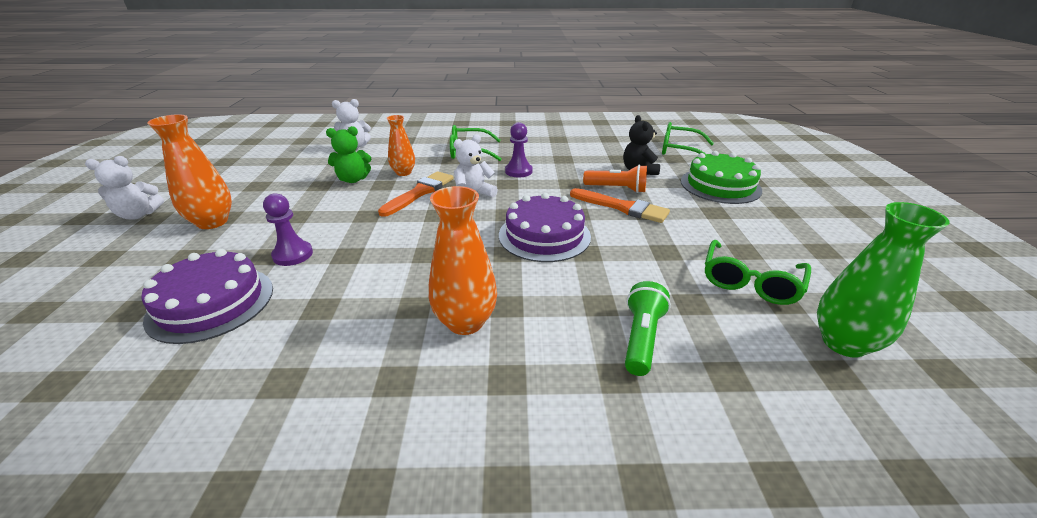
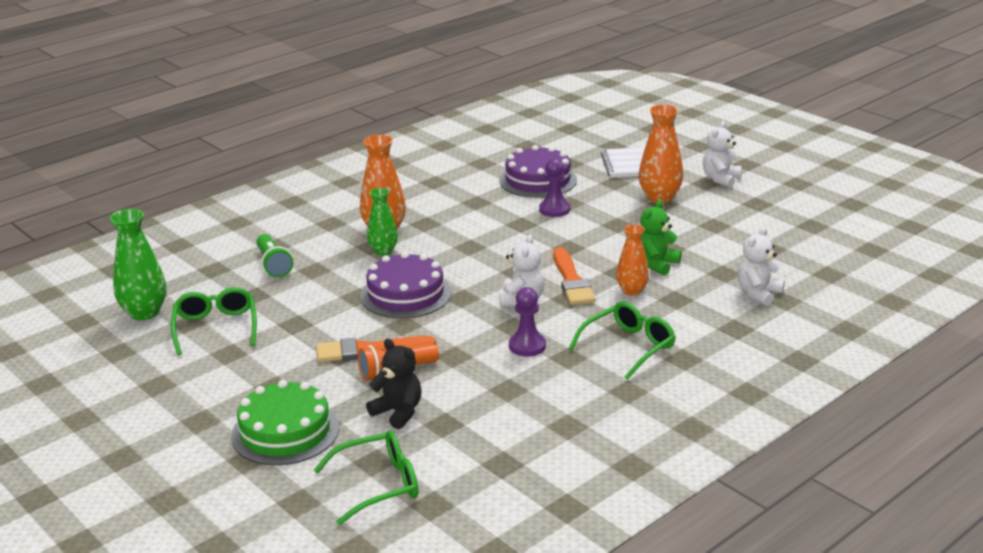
camera: 140 degrees right, 5 degrees down
(117, 272) = (627, 165): none -> white notebook
(504, 291) = (383, 251): none -> green vase

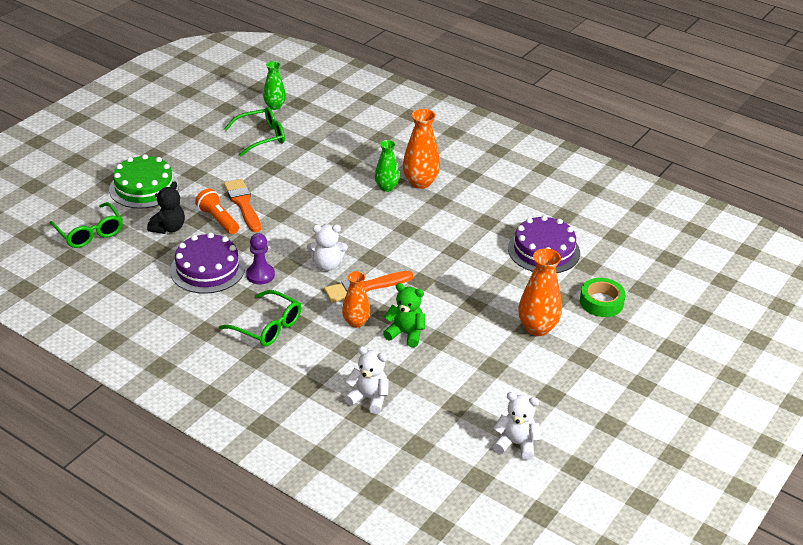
camera: 75 degrees right, 10 degrees up
(144, 313) = (275, 106): green vase -> green vase, size x0.65
(273, 265) = (351, 143): green flashlight -> none
(405, 294) = (323, 208): purple cake -> purple cake (207, 269)
(554, 210) = (488, 266): purple pawn -> none
(627, 165) = (601, 302): white notebook -> green tape
(720, 179) = (596, 367): white teddy bear -> white teddy bear (516, 444)

